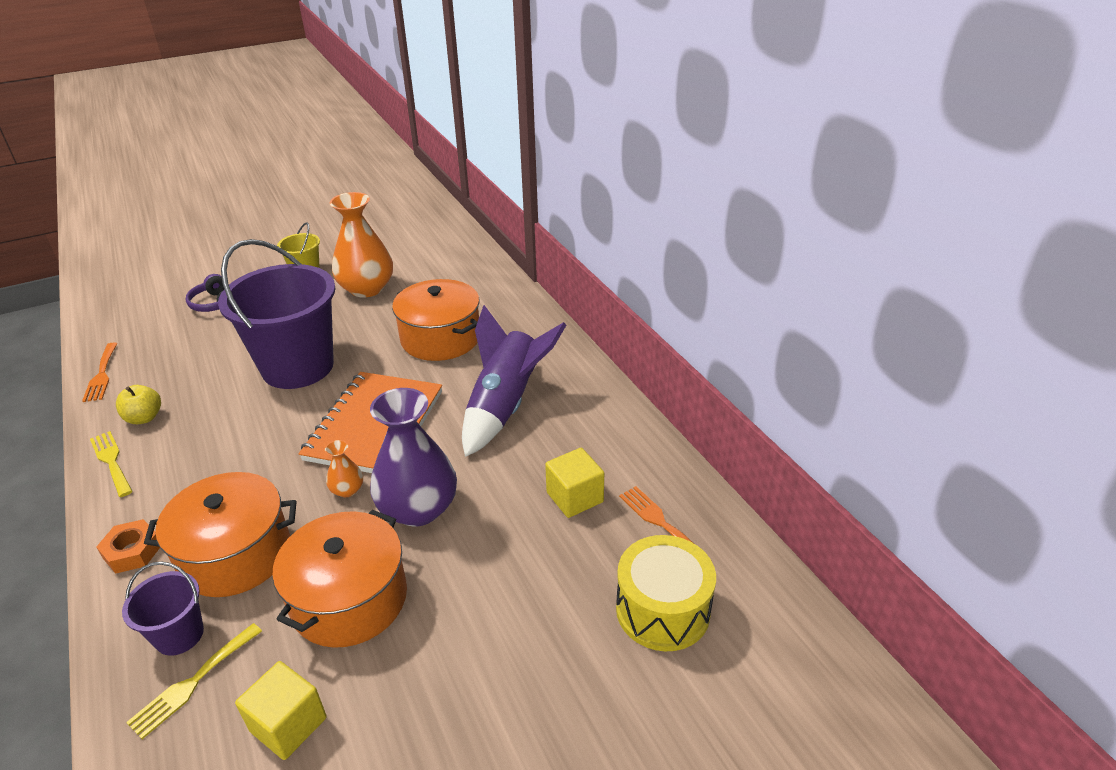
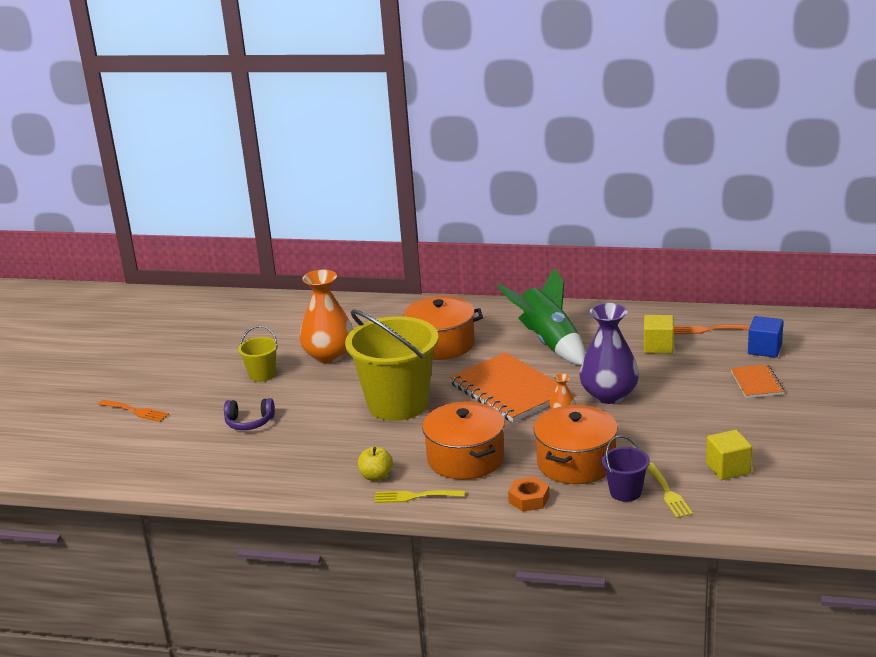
camera: 50 degrees left, 10 degrees down
(102, 375) = (285, 488): orange fork -> orange fork (136, 411)
(298, 367) = (398, 404): purple bucket -> yellow bucket
(349, 599) = (658, 433): orange pot -> orange pot (465, 458)
(505, 406) = (549, 343): purple rocket -> green rocket
(557, 646) = (756, 383): none -> orange notebook
(662, 610) = (764, 349): yellow drum -> blue cube

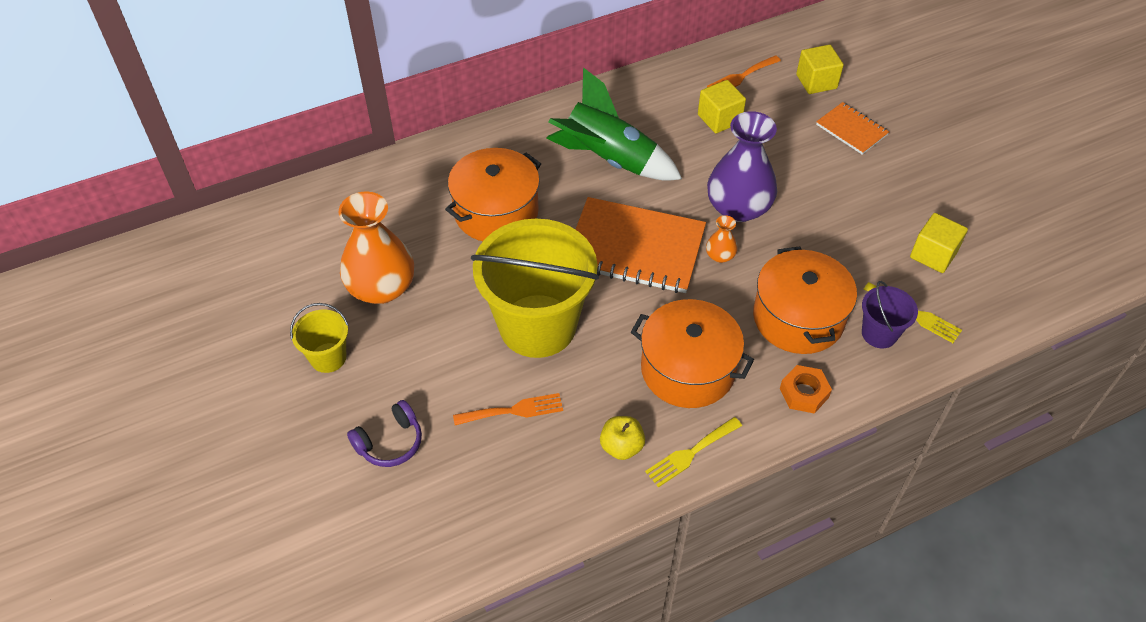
camera: 40 degrees left, 25 degrees up
(136, 411) = (218, 501): orange fork -> orange fork (514, 410)
(764, 349) = (816, 81): blue cube -> yellow cube

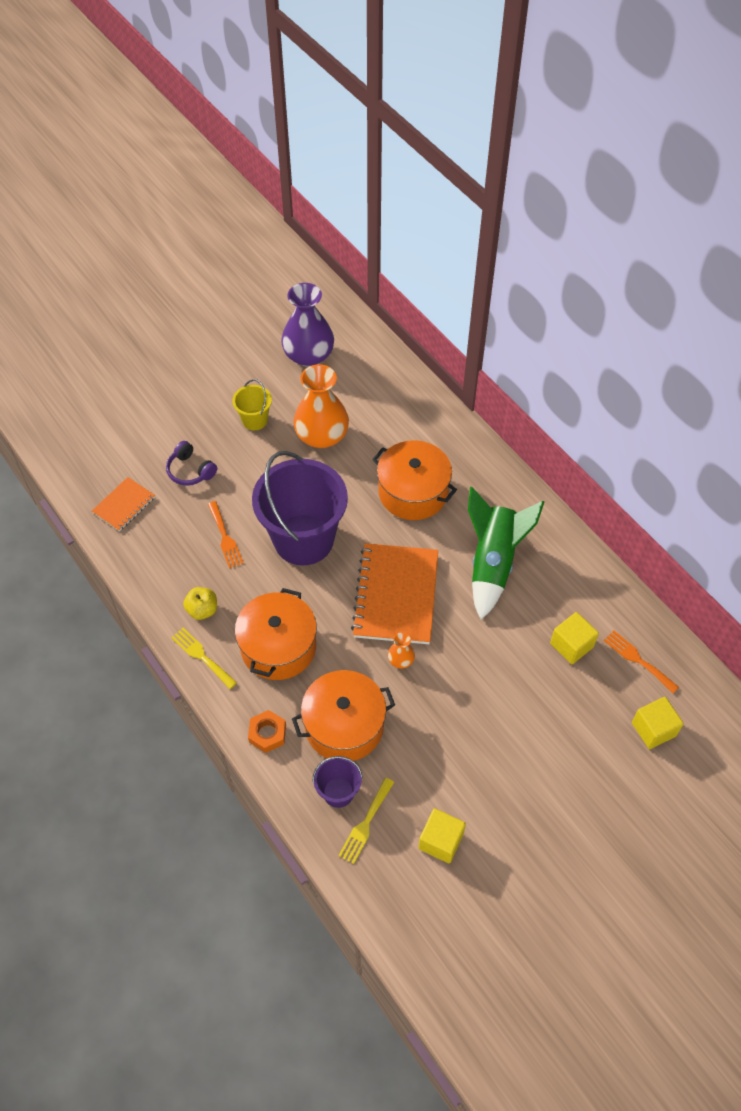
camera: 80 degrees right, 5 degrees up
(537, 326) = (303, 539): yellow bucket -> purple bucket
(738, 208) = (460, 670): purple vase -> purple vase (308, 355)
(851, 130) = (591, 765): orange notebook -> orange notebook (124, 505)

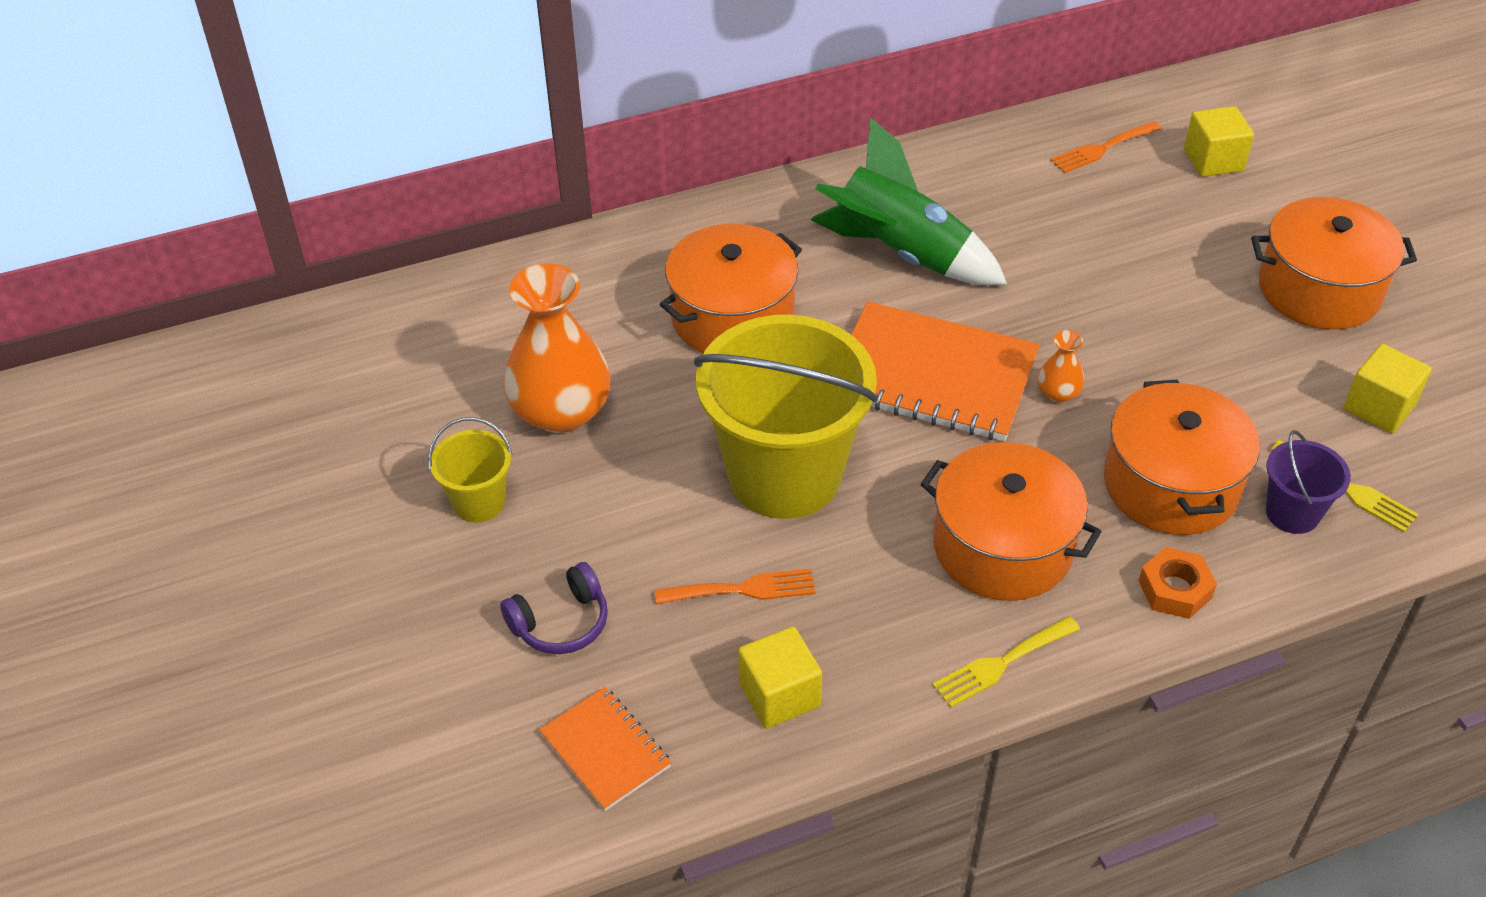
camera: 75 degrees left, 10 degrees down
(202, 610) = (899, 648): yellow apple -> none
(303, 539) = (784, 475): purple bucket -> yellow bucket
(308, 355) = (359, 397): purple vase -> none
(541, 802) = (1319, 289): none -> orange pot
(571, 645) = (1066, 205): yellow cube -> yellow cube (779, 695)

